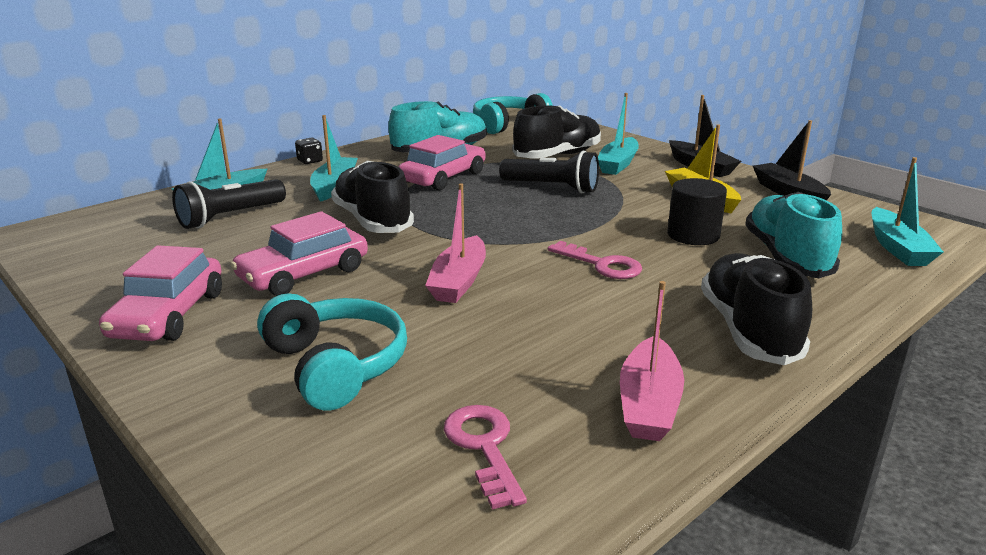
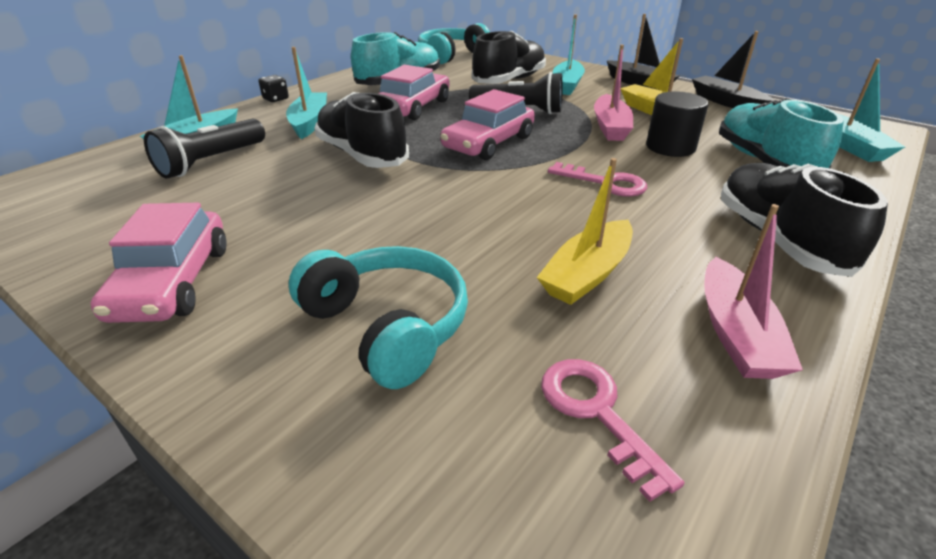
camera: 10 degrees left, 10 degrees up
(304, 274) = (311, 218): pink car -> pink car (488, 143)
(459, 281) = (476, 212): pink boat -> pink boat (610, 127)
(536, 342) = (587, 274): none -> yellow boat

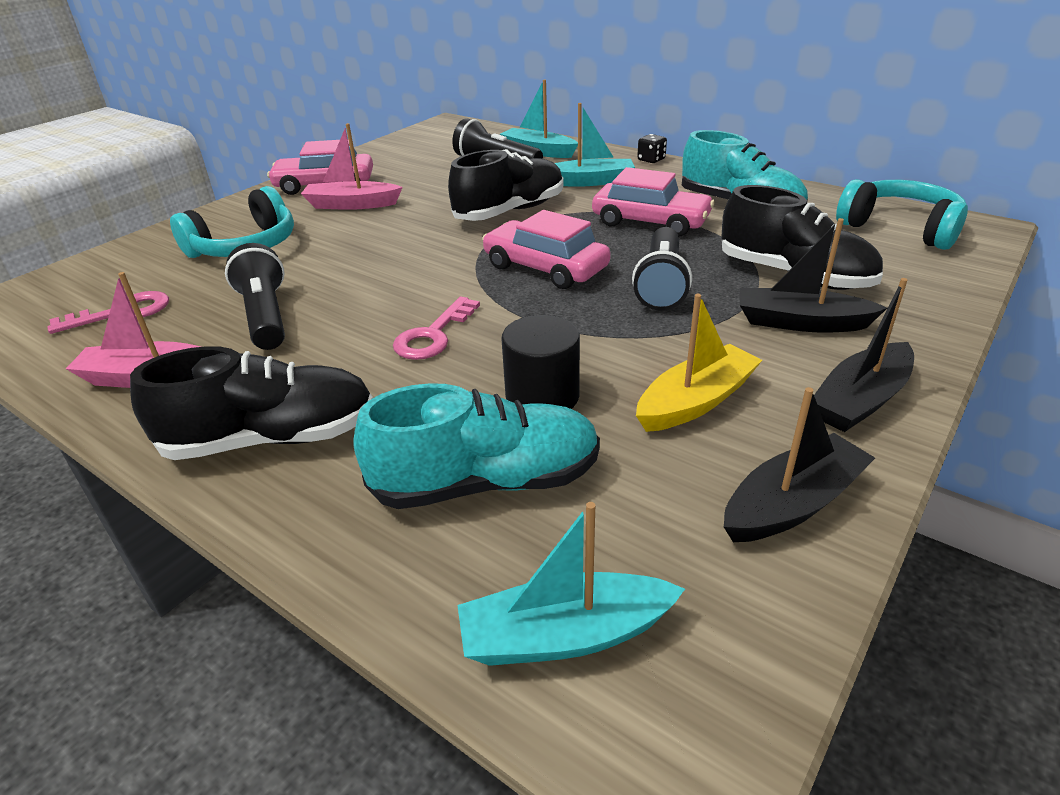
camera: 90 degrees right, 0 degrees up
(567, 85) = (800, 322): turquoise boat -> black boat
(587, 274) = (265, 316): yellow boat -> black flashlight
(610, 127) = (613, 351): pink boat -> pink boat (352, 205)

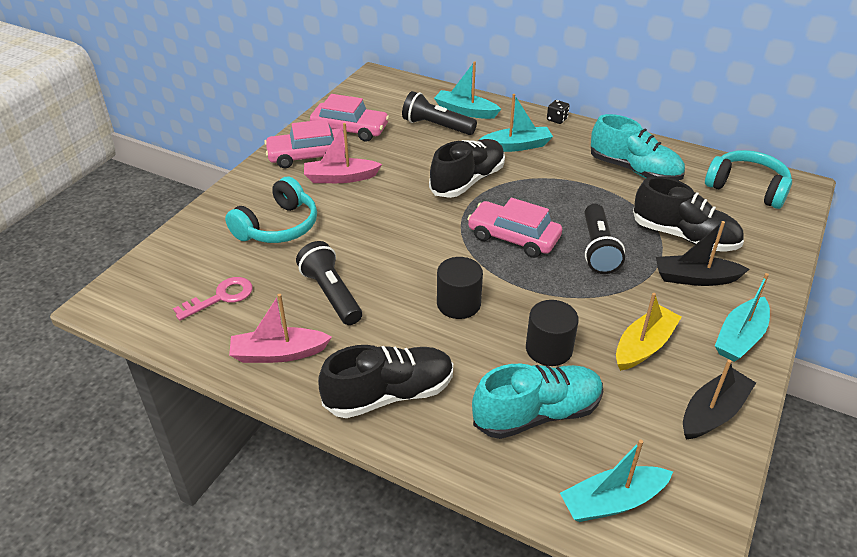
camera: 10 degrees left, 5 degrees up
(433, 335) = (458, 304): pink key -> black cylinder
(650, 222) = (574, 188): pink car -> pink car (350, 129)
(860, 400) = (740, 337): black boat -> turquoise boat

